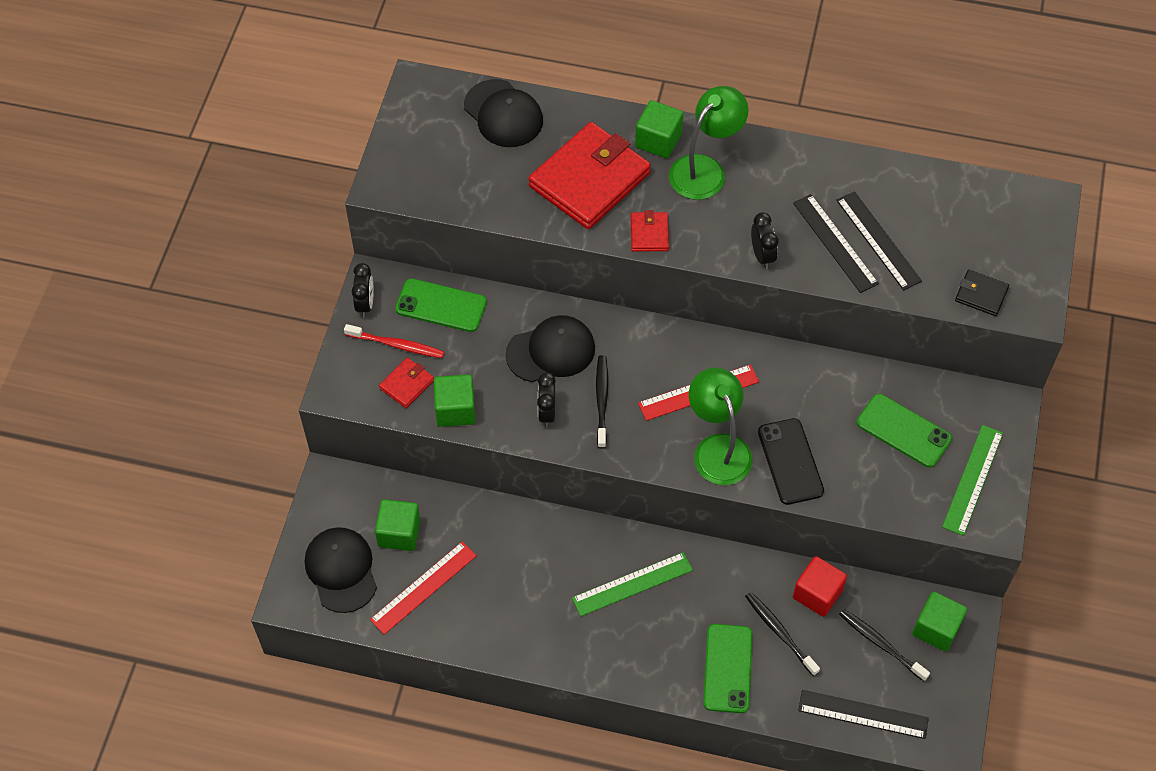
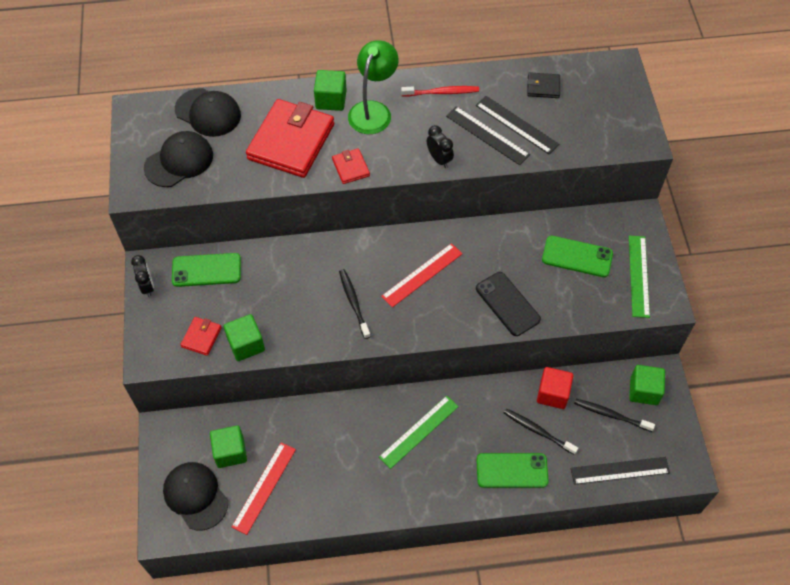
camera: 20 degrees left, 0 degrees up
(397, 345) = (183, 310): red toothbrush -> red toothbrush (442, 92)
(546, 413) = (316, 325): black clock -> none
(551, 351) = (302, 278): black cap -> black cap (179, 161)
(718, 448) = (452, 311): green lamp -> none
(728, 668) = (512, 470): green phone -> green phone turned 75 degrees counterclockwise
(981, 294) = (603, 141): black wallet -> black wallet (543, 87)

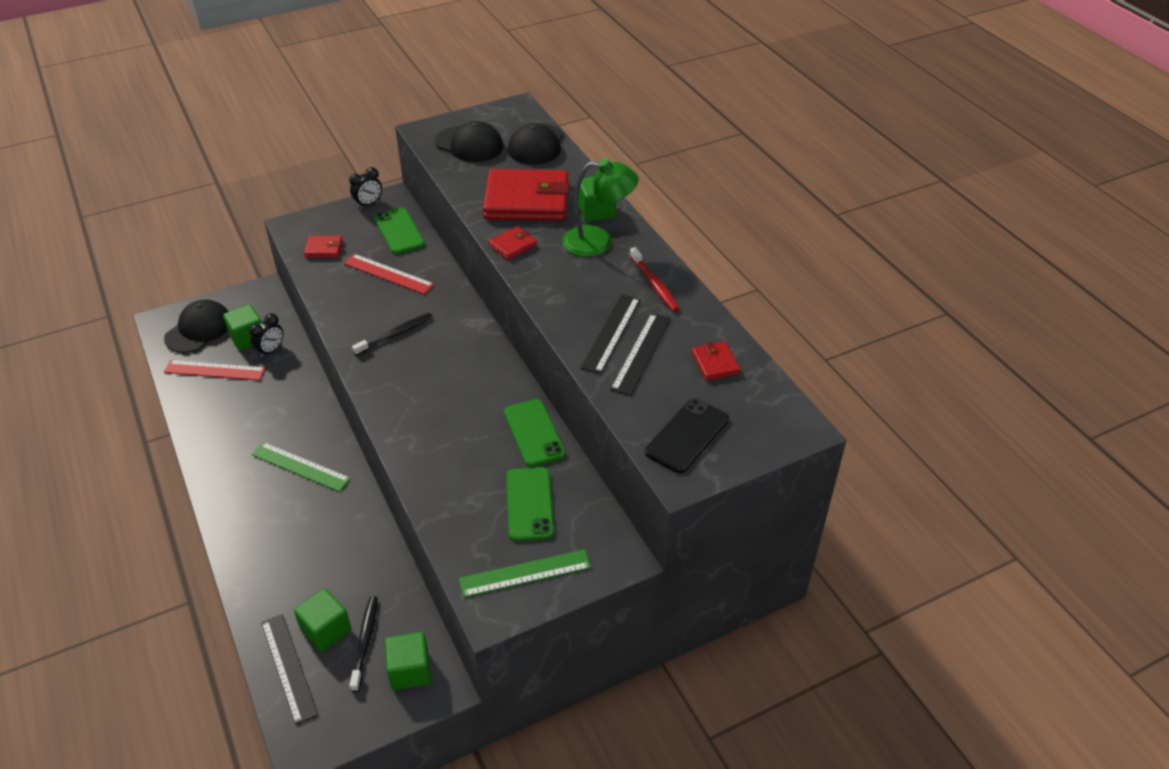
camera: 70 degrees right, 15 degrees down
(246, 344) = (323, 277): green cube -> green cube (326, 630)
(422, 275) = (449, 376): red ruler -> red ruler (388, 274)
(439, 159) = (556, 304): black clock -> black clock (271, 350)
(507, 304) = (436, 454): black phone -> black phone (687, 436)
(512, 470) = (268, 559): green phone -> green phone (534, 433)
(537, 431) = (325, 571): black toothbrush -> none
(543, 87) = (715, 363): black wallet -> red wallet
(552, 394) = (379, 574): red cube -> none

